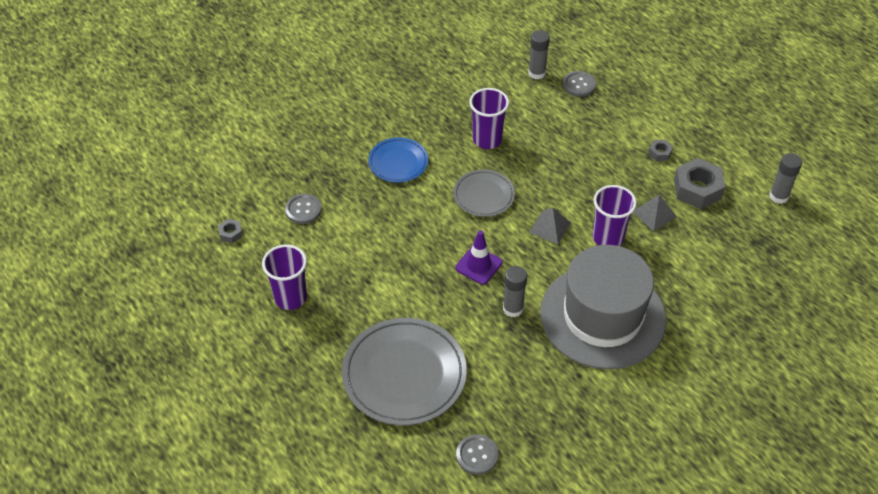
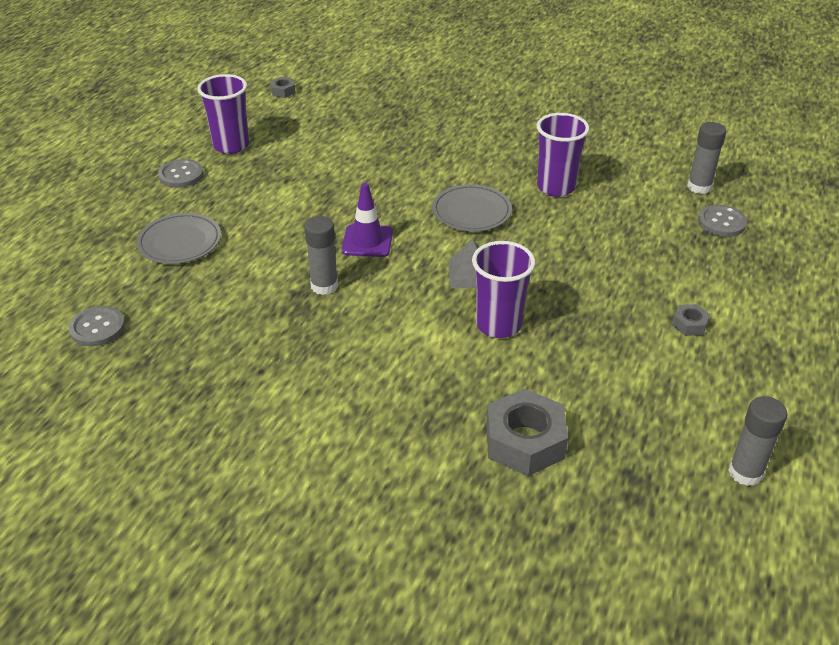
camera: 60 degrees right, 10 degrees down
(303, 210) = (346, 116): grey button -> grey button (181, 175)
(398, 162) = (461, 145): blue plate -> none
(404, 374) = (180, 242): grey plate -> grey plate, size x0.56
(602, 316) = (368, 361): grey hat -> none
(654, 214) = (578, 353): grey pyramid -> none
(697, 189) = (665, 380): grey nut -> grey nut (524, 441)

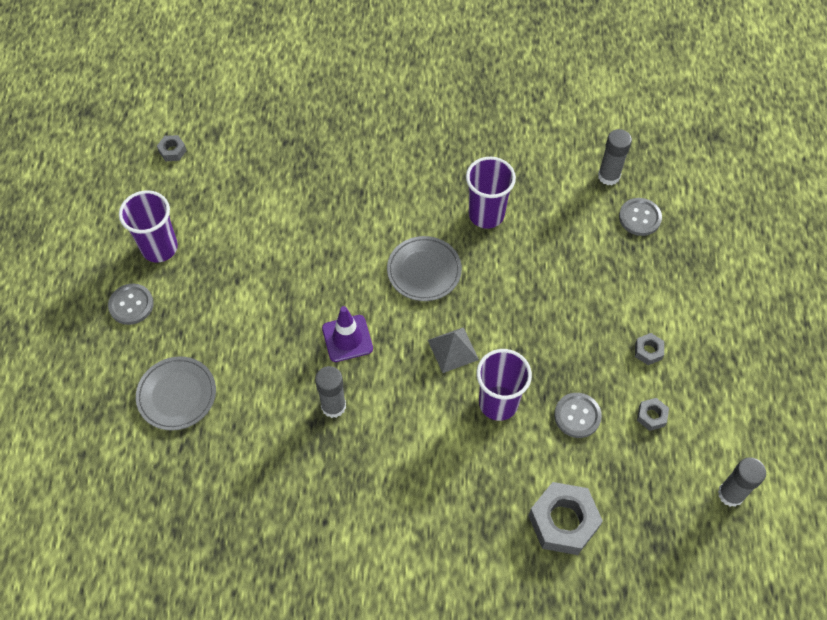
camera: 20 degrees left, 20 degrees up
(97, 328) = (157, 523): grey button -> grey button (577, 416)
(671, 378) = (651, 416): none -> grey nut

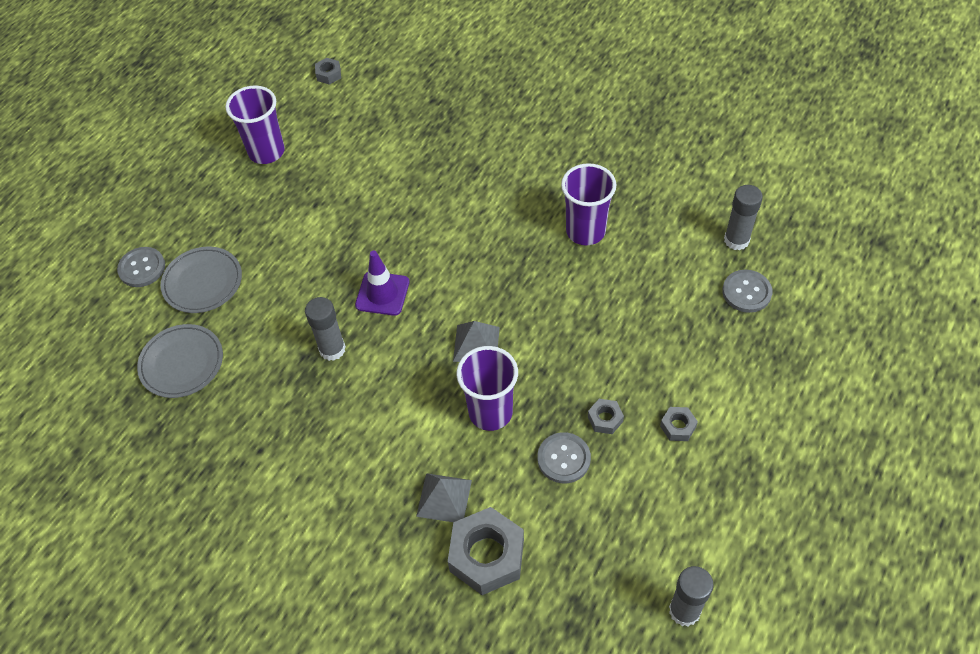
camera: 30 degrees right, 5 degrees down
(131, 305) = (213, 191): grey button -> grey button (142, 268)
(424, 270) = (492, 260): grey plate -> grey plate (182, 363)
(502, 491) = (444, 498): none -> grey pyramid
(651, 416) = (643, 493): grey nut -> grey nut (605, 419)

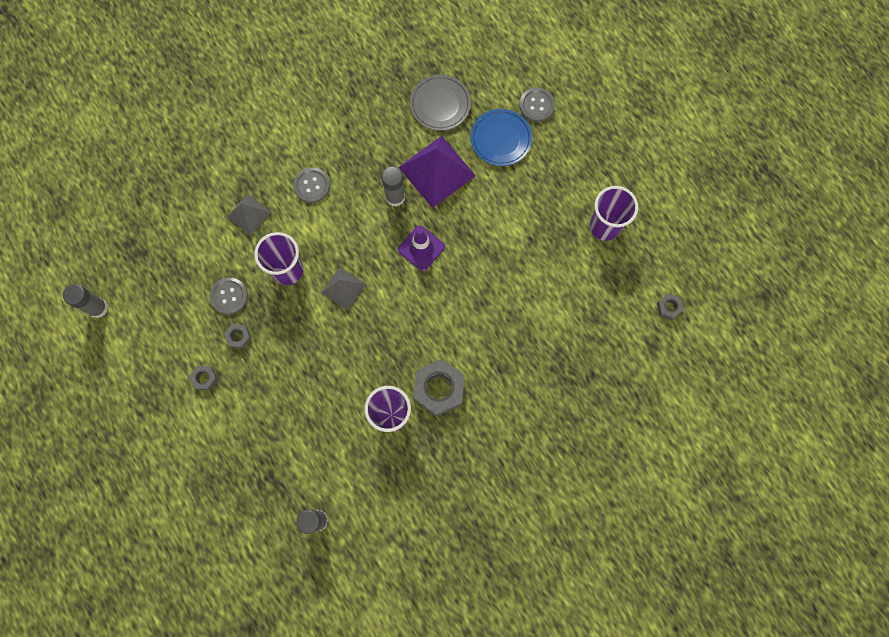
camera: 115 degrees right, 20 degrees up
(202, 282) = (501, 139): grey plate -> blue plate
(276, 324) = (437, 171): none -> purple pyramid
(487, 555) = (199, 220): grey nut -> grey nut (439, 389)
(746, 292) = (271, 495): grey button -> grey button (312, 186)

